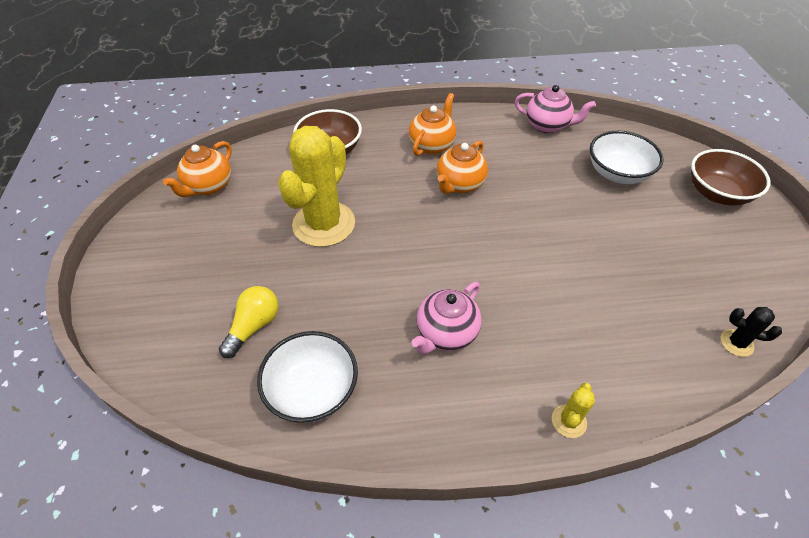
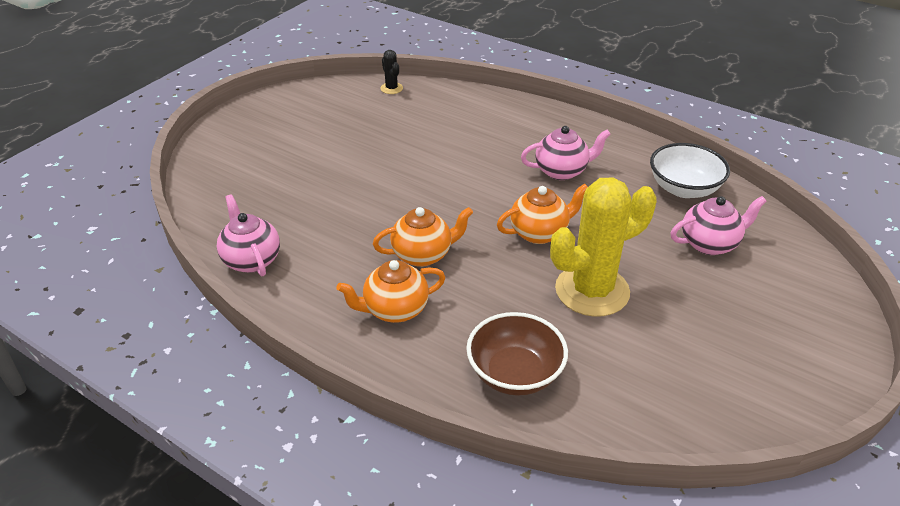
camera: 140 degrees left, 10 degrees down
(208, 186) = (701, 410): orange teapot -> orange teapot (540, 233)
(254, 326) = (710, 243): yellow light bulb -> pink teapot
(569, 421) = (534, 110): yellow cactus -> none
(617, 173) = (278, 188): white bowl -> none
(717, 193) = (240, 139): brown bowl -> none

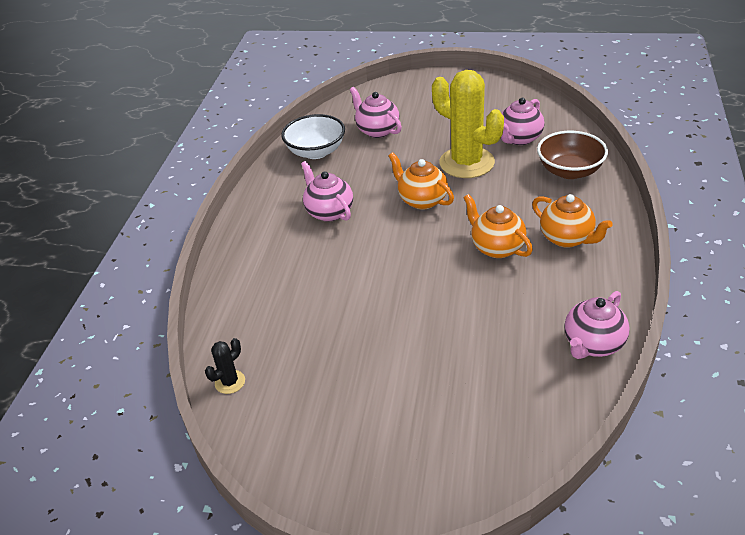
camera: 110 degrees left, 0 degrees up
(621, 360) = (519, 139): none -> pink teapot

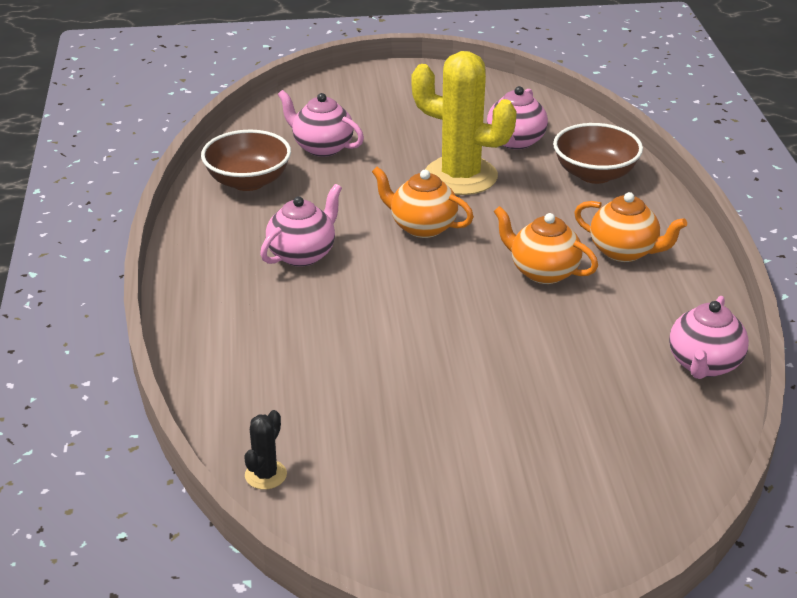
camera: 20 degrees left, 5 degrees down
(316, 152) = (248, 181): white bowl -> brown bowl
(329, 212) = (303, 254): pink teapot -> pink teapot turned 90 degrees clockwise

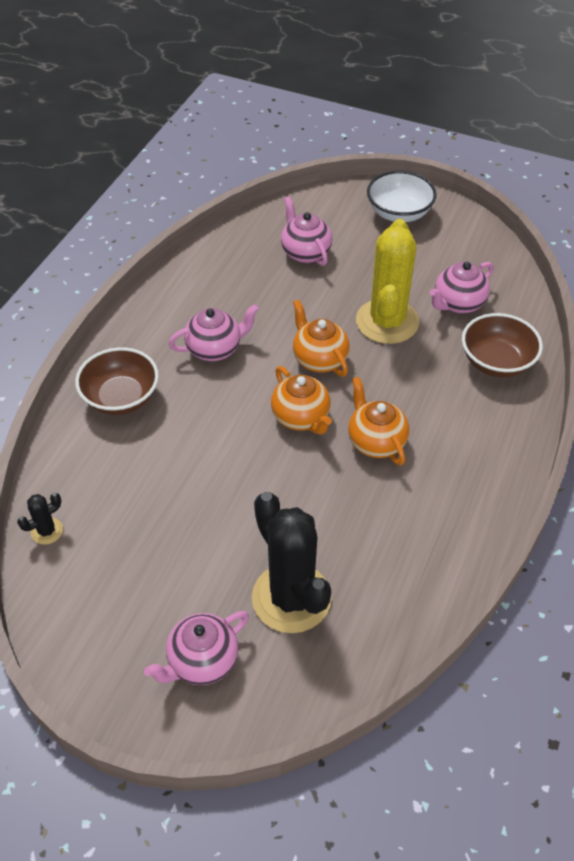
camera: 30 degrees right, 15 degrees up
(248, 181) = (229, 265): brown bowl -> brown bowl (121, 398)
(388, 90) = (399, 213): none -> white bowl
(460, 176) = (387, 322): yellow cactus -> yellow cactus turned 45 degrees clockwise
(585, 424) = (291, 598): none -> black cactus
(624, 252) = (456, 450): orange teapot -> orange teapot (301, 418)
(704, 365) = (428, 589): pink teapot -> pink teapot (202, 661)

